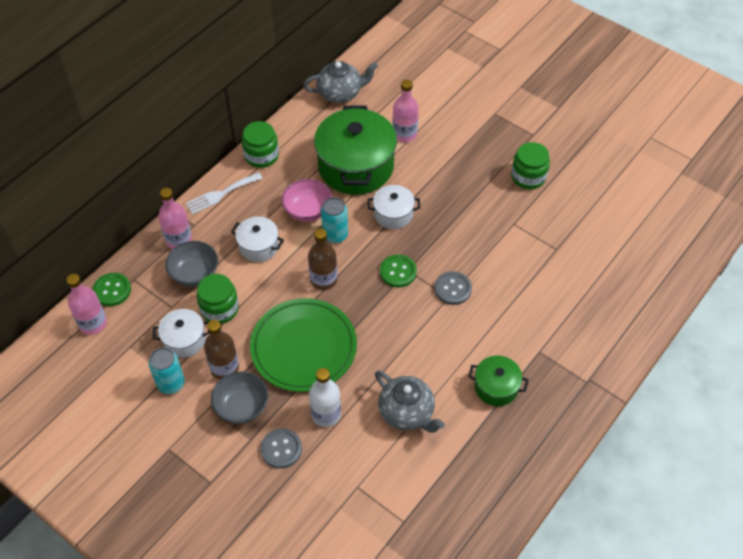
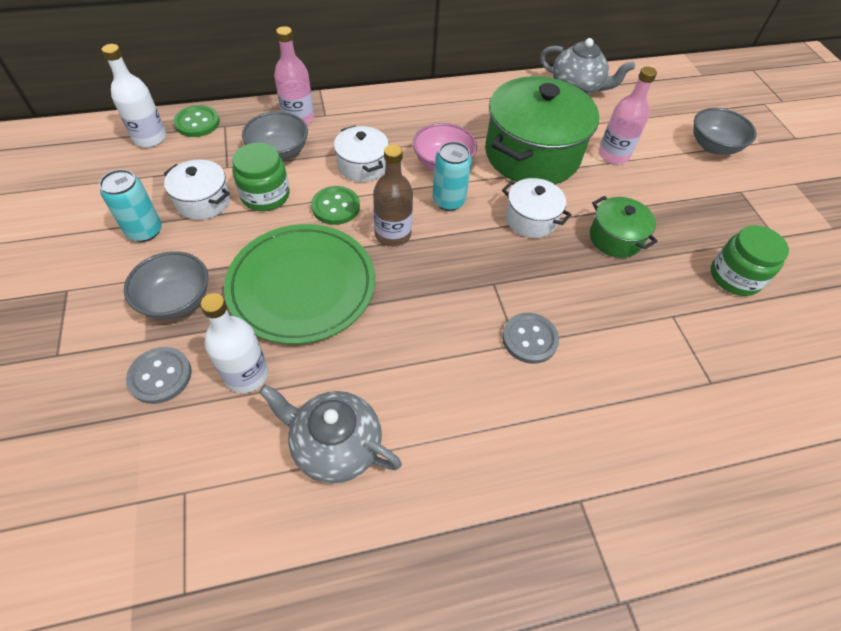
camera: 35 degrees right, 0 degrees up
(93, 323) = (150, 138): pink bottle -> white bottle
(221, 194) = (376, 105): white fork -> none
(224, 368) = (206, 251): brown bottle -> none
(261, 155) = (447, 96): green jar -> none
(398, 272) = (481, 278): green button -> green button (336, 207)
(407, 413) = (335, 446): grey teapot -> grey teapot turned 120 degrees clockwise
(457, 88) = (713, 146): none -> grey bowl
(496, 387) = (478, 503): green pot -> green pot (615, 238)

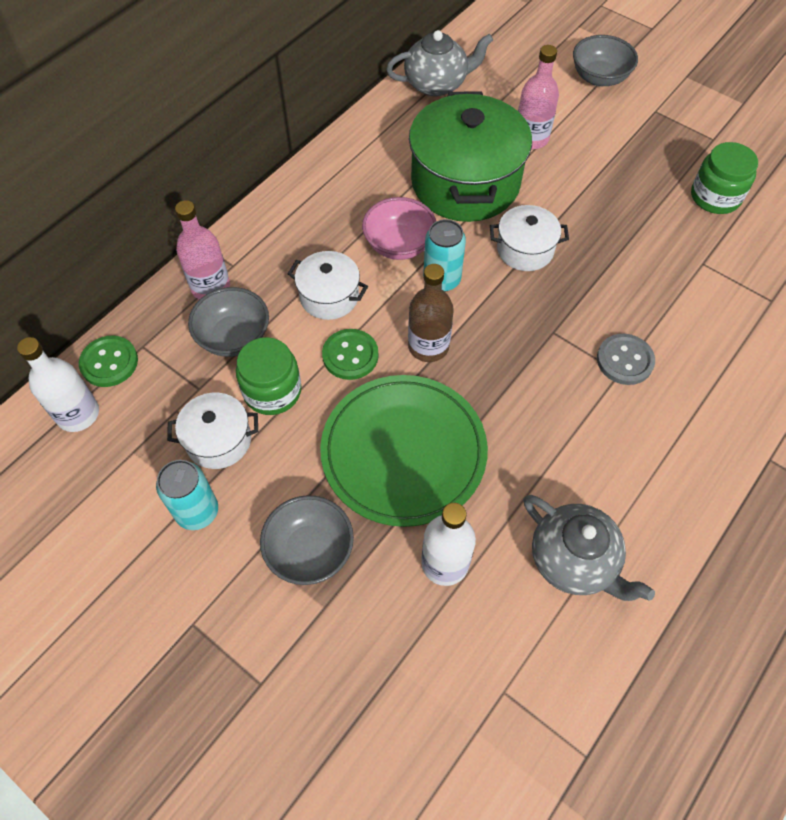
camera: 35 degrees left, 5 degrees up
(160, 376) = (376, 624): grey button -> none
(335, 446) = (574, 560): grey teapot -> grey teapot turned 120 degrees counterclockwise
(615, 238) = (604, 222): green pot -> none

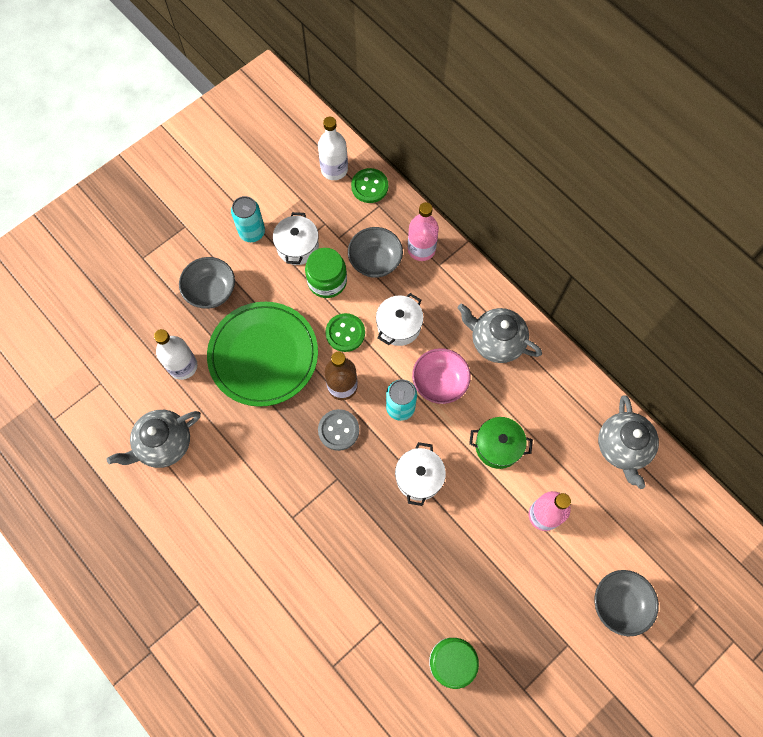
camera: 100 degrees right, 10 degrees up
(333, 197) = (496, 341): none -> grey teapot
(465, 183) = (498, 446): green pot -> green pot, size x0.50
(624, 360) = (301, 524): grey button -> grey button (338, 430)

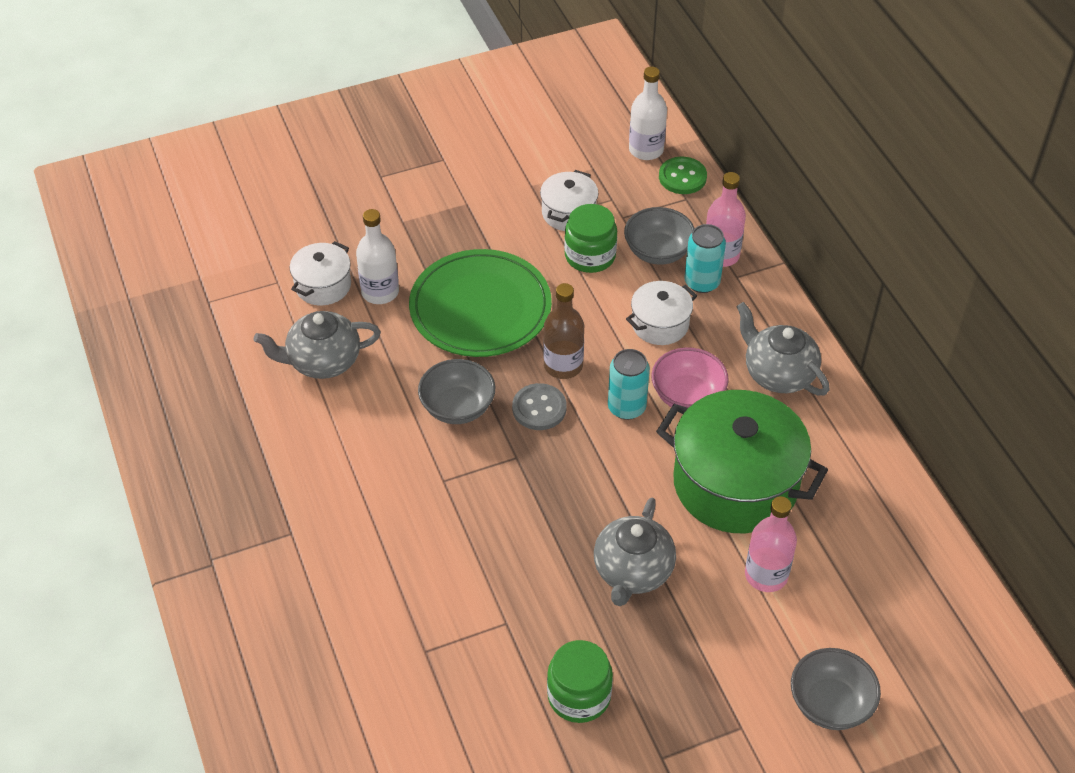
camera: 20 degrees right, 20 degrees down
(211, 291) = (446, 229): grey bowl -> grey bowl (457, 407)
(252, 232) = (520, 185): turquoise can -> turquoise can (702, 282)
(345, 333) = (590, 313): green button -> none
(419, 477) = (619, 486): white pot -> white pot (323, 285)
(498, 446) = (735, 484): green pot -> green pot, size x2.00
(622, 447) = (902, 533): grey teapot -> grey teapot (632, 572)

